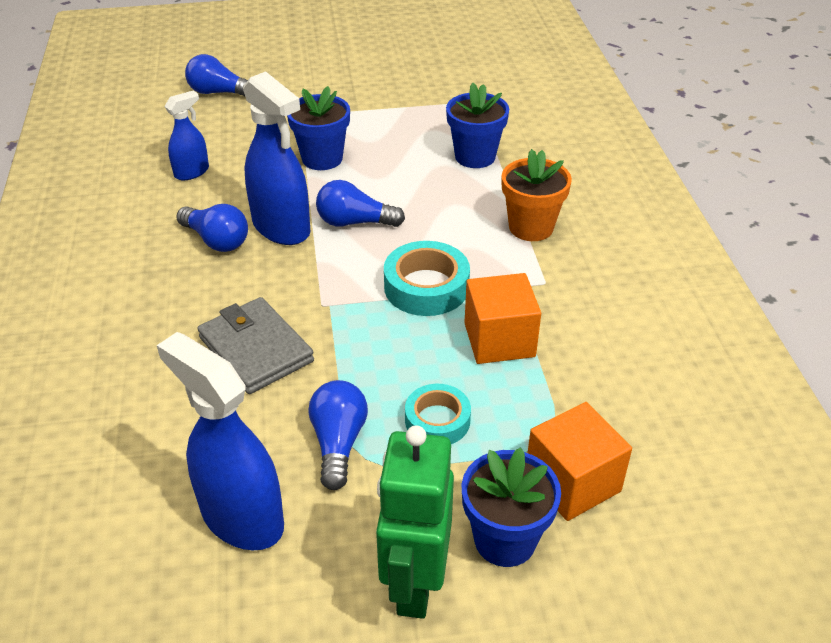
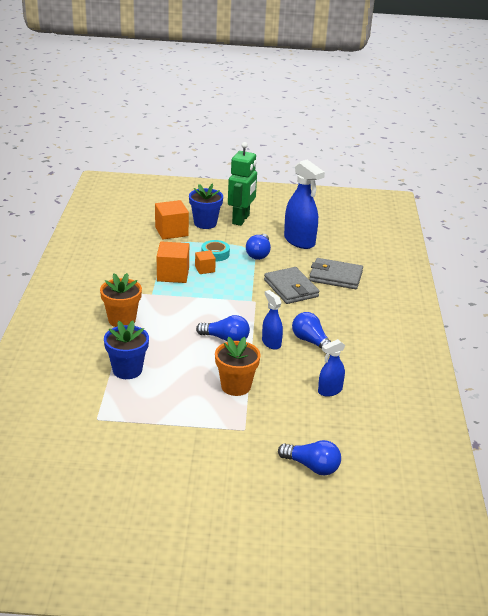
camera: 170 degrees left, 10 degrees down
(159, 402) = (335, 277): none -> grey wallet
(281, 228) = (271, 343): blue spray bottle -> blue spray bottle, size x0.55
(322, 158) = (236, 386): blue flower pot -> orange flower pot
(426, 287) = (197, 300): turquoise tape -> none
(443, 368) = (205, 269): none -> orange cube

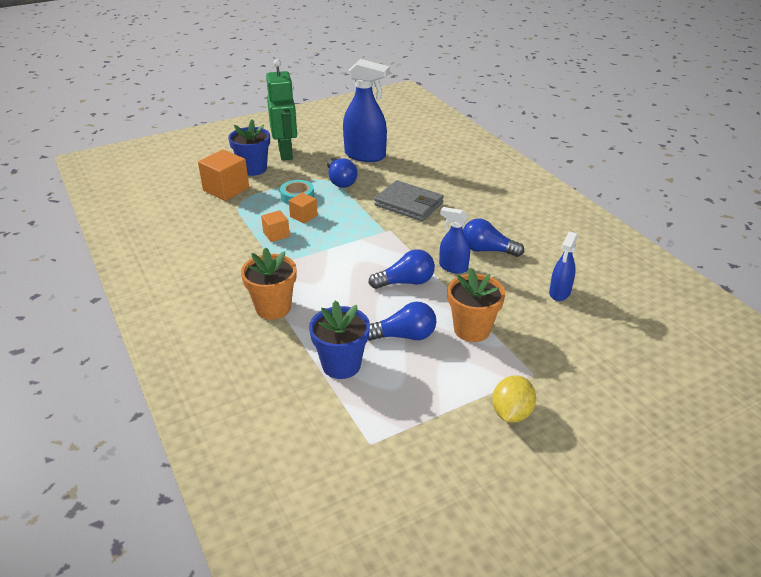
camera: 30 degrees left, 5 degrees up
(173, 274) = (276, 234): orange cube -> orange cube, size x0.56
(201, 443) = (511, 413): none -> yellow lemon
(312, 466) = (637, 382): blue light bulb -> blue light bulb (404, 336)
(335, 277) = (435, 178): grey wallet -> none

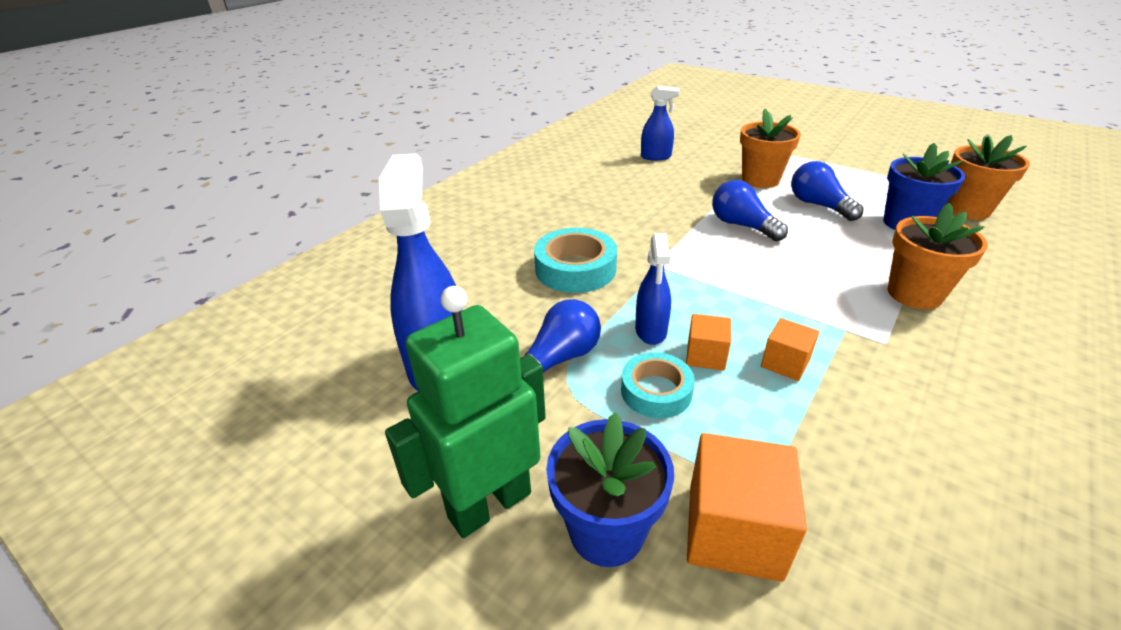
camera: 115 degrees left, 0 degrees up
(327, 420) = (967, 209): none -> orange flower pot
(409, 204) = (575, 269): grey wallet -> turquoise tape
(453, 267) = (681, 207): blue spray bottle -> blue spray bottle (651, 331)
(487, 250) = (627, 197): blue light bulb -> none
(511, 413) = (823, 150): yellow lemon -> none

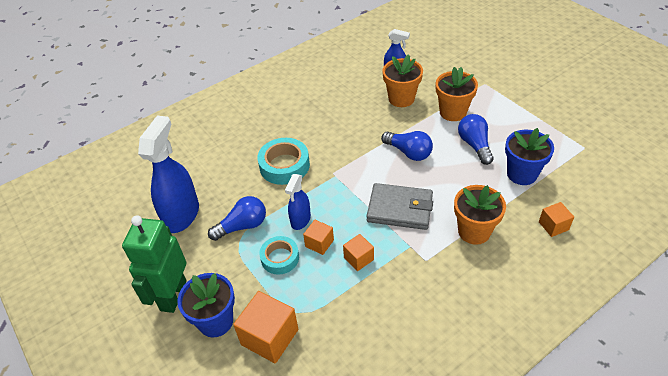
camera: 20 degrees right, 10 degrees up
(489, 504) = (173, 295): green robot -> green robot turned 60 degrees counterclockwise
(742, 225) = (408, 152): blue light bulb -> blue light bulb turned 150 degrees clockwise
(788, 288) = (400, 209): none -> grey wallet
(967, 209) = (578, 171): orange flower pot -> orange flower pot (401, 99)
(1005, 268) = (553, 226): none -> orange cube

